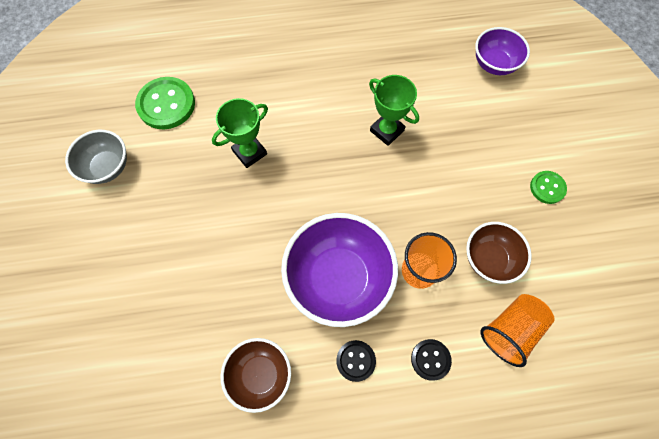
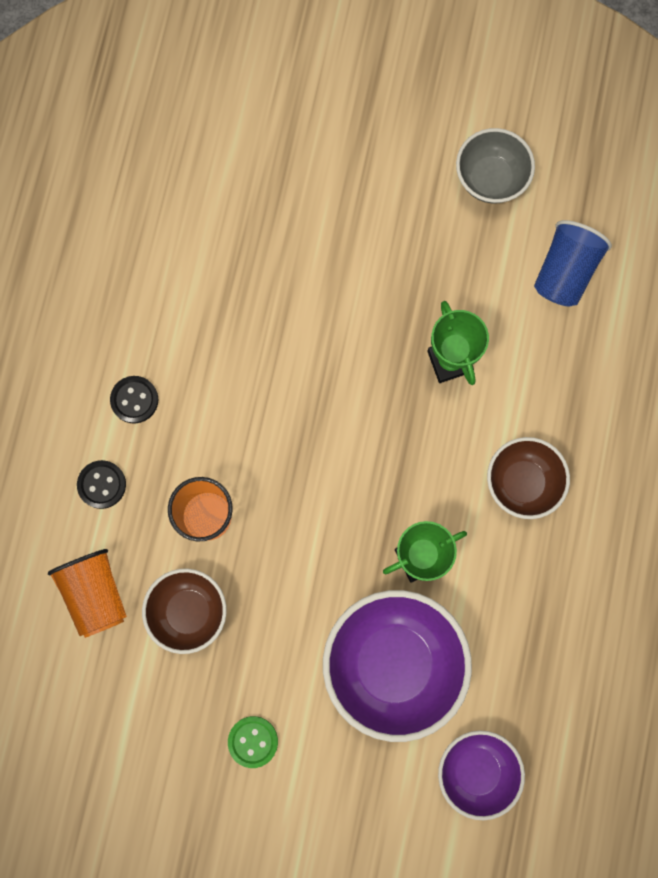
camera: 110 degrees right, 10 degrees up
(166, 104) = (565, 272): green button -> blue cup
(260, 374) = (161, 291): brown bowl -> brown bowl (522, 482)
(338, 278) = (236, 415): purple bowl -> purple bowl (393, 663)

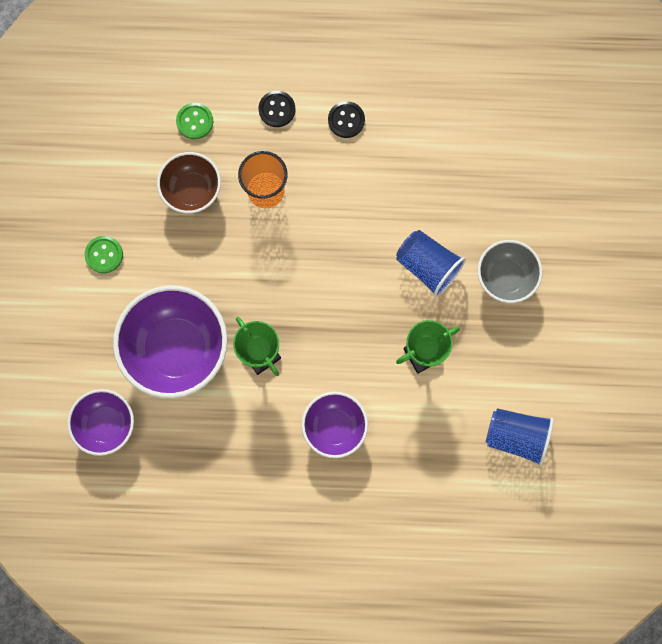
camera: 80 degrees right, 0 degrees up
(95, 593) = (195, 121): orange cup -> green button
(342, 335) = (427, 266): none -> blue cup
(490, 179) = (584, 363): grey bowl -> grey bowl (505, 277)
(522, 482) = (334, 427): brown bowl -> purple bowl

